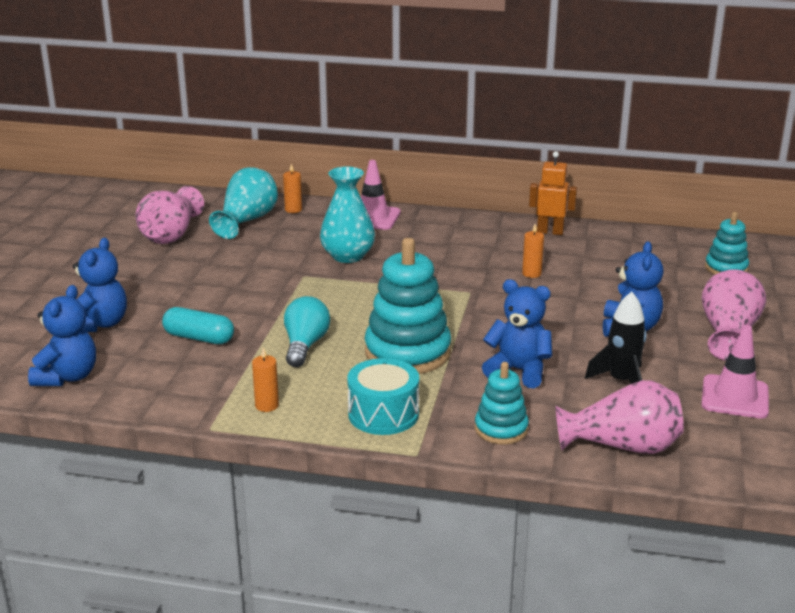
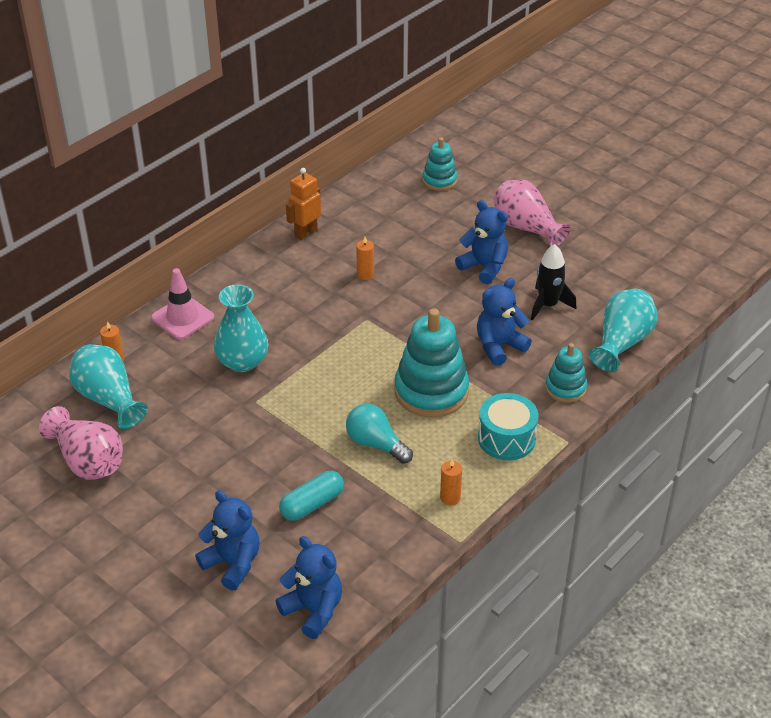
camera: 60 degrees left, 15 degrees up
(622, 446) = (621, 342): pink vase -> turquoise vase
(735, 397) = (601, 267): pink traffic cone -> none

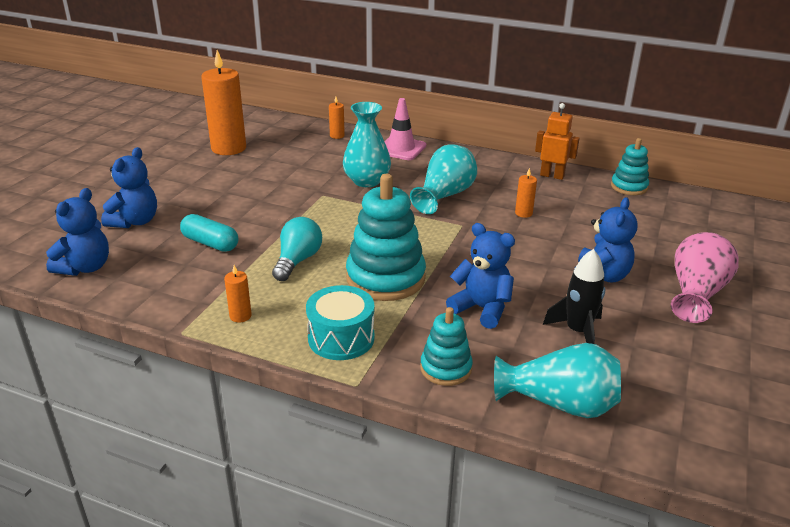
camera: 70 degrees right, 10 degrees down
(88, 461) = (228, 148): pink vase -> orange candle
(108, 399) = (295, 142): turquoise vase -> turquoise vase (445, 195)
(439, 180) = (708, 226): turquoise stacking toy -> turquoise stacking toy (629, 187)

